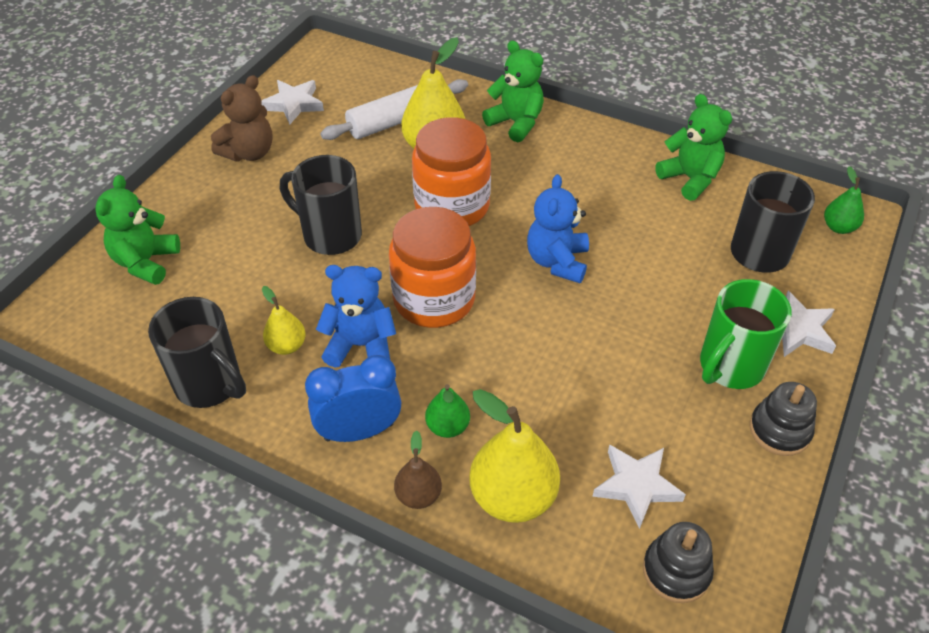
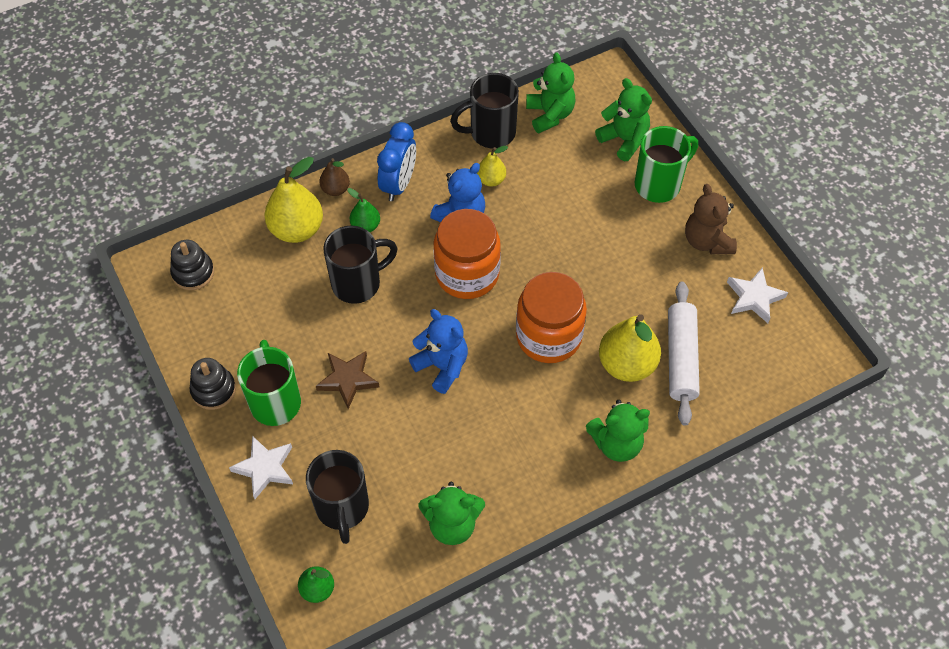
camera: 125 degrees right, 10 degrees up
(143, 343) = (550, 115): none -> green teddy bear
(196, 210) = (659, 184): none -> green mug
(330, 235) = (574, 247): black mug -> black mug (358, 283)
(636, 486) = (250, 290): white star -> none
(645, 323) = (347, 380): none -> brown star

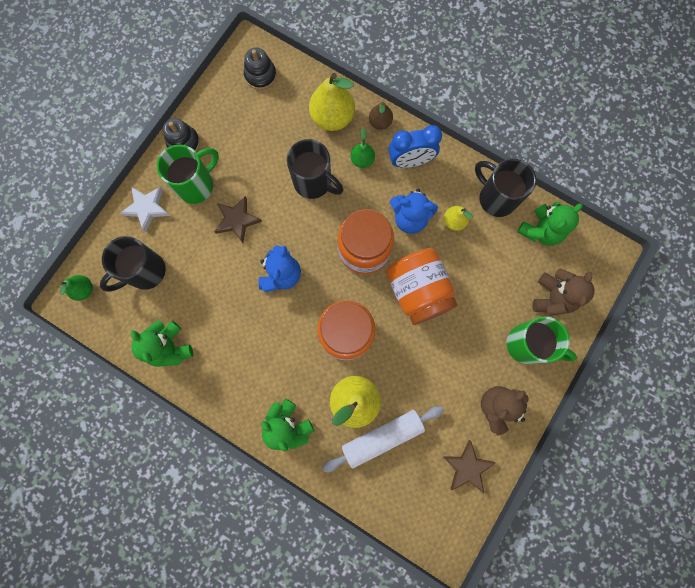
camera: 60 degrees right, 20 degrees up
(544, 248) = (418, 291): none -> orange jar
(624, 140) = (552, 297): green teddy bear -> brown teddy bear
(754, 297) = (467, 467): white star -> brown star

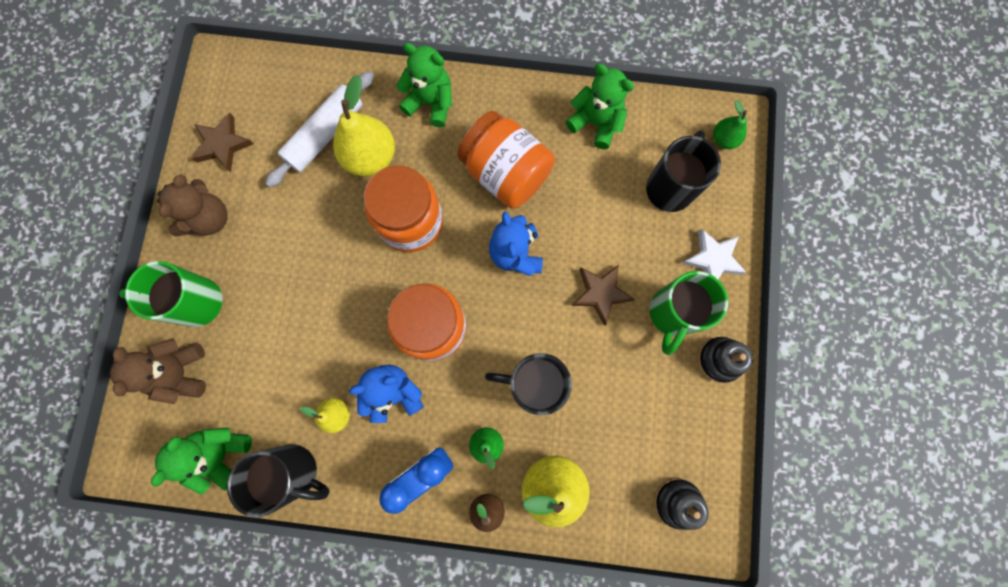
camera: 155 degrees right, 0 degrees up
(418, 291) = (347, 307): orange jar -> orange jar (506, 173)

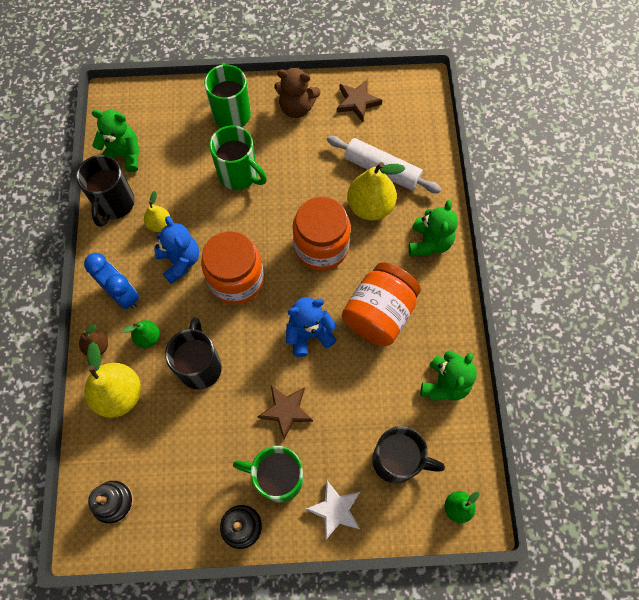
camera: 80 degrees right, 10 degrees down
(182, 372) = (178, 117): brown teddy bear -> none
(290, 304) = (239, 175): none -> green mug

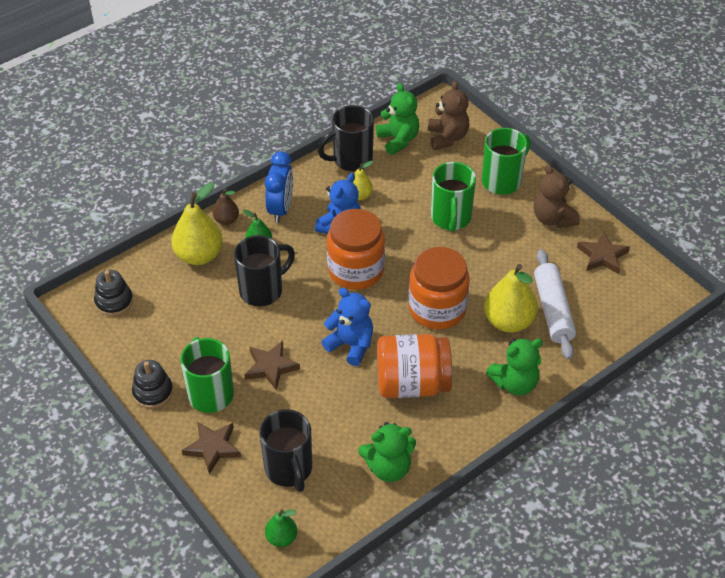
camera: 55 degrees right, 20 degrees down
(153, 119) = (447, 137): none -> brown teddy bear
(335, 510) = (213, 448): white star -> brown star

